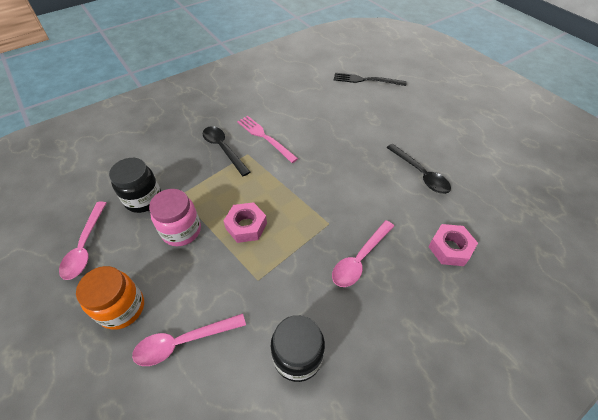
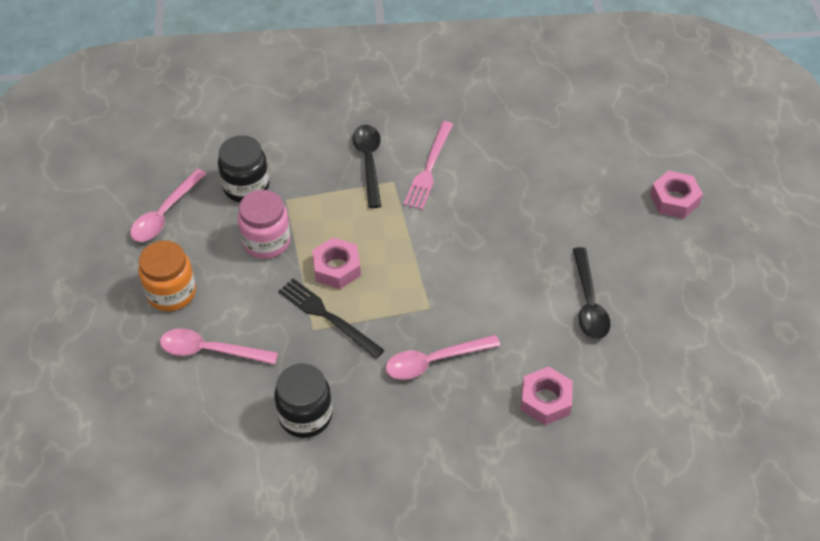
camera: 30 degrees right, 0 degrees up
(265, 137) = (429, 168): pink fork -> pink fork turned 150 degrees counterclockwise
(366, 80) = (631, 139): black fork -> black fork (327, 316)
(414, 100) = (674, 200): none -> pink nut

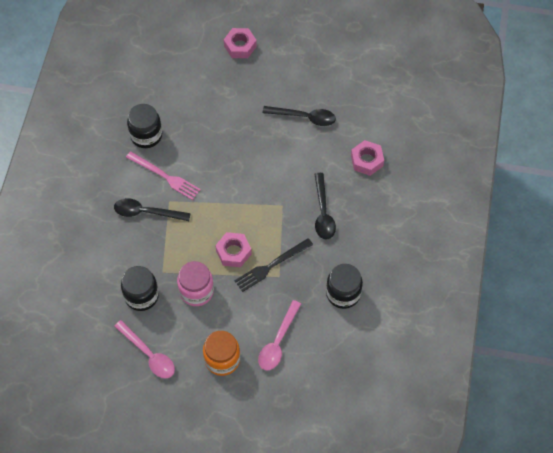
camera: 75 degrees left, 10 degrees up
(434, 361) = (323, 212): pink spoon -> black spoon
(484, 134) = (146, 135): none -> black jar

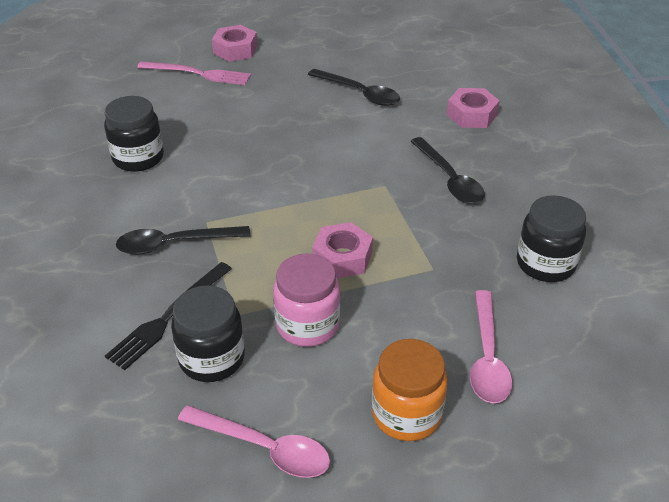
camera: 20 degrees left, 20 degrees down
(165, 176) = (187, 195): pink fork -> pink fork (198, 73)
(271, 266) = (412, 259): black fork -> black fork (168, 317)
(304, 117) = (359, 93): black spoon -> black spoon turned 45 degrees clockwise

